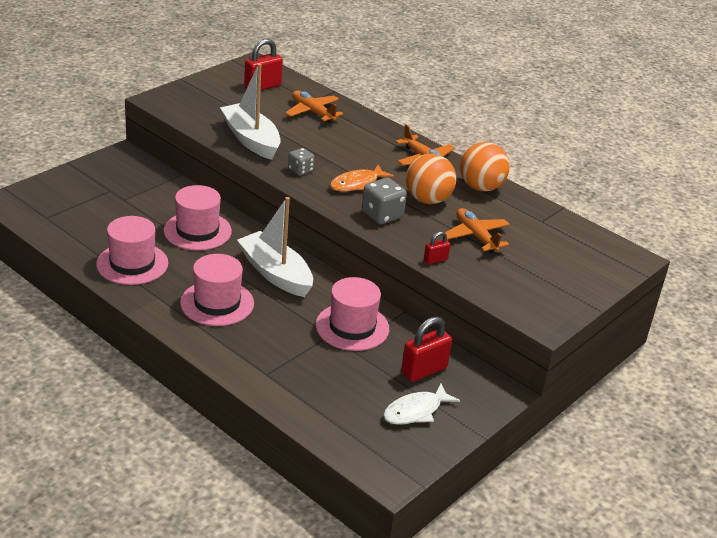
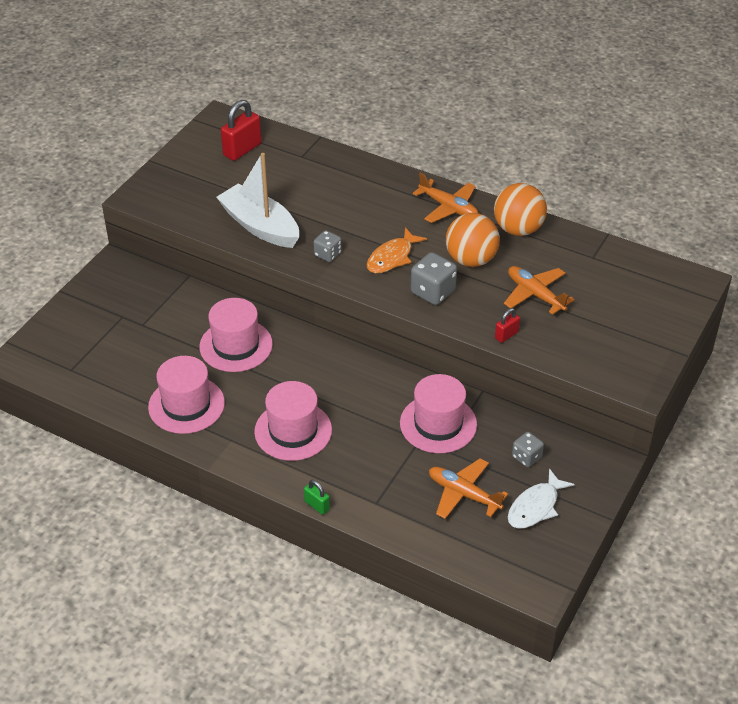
camera: 10 degrees left, 10 degrees up
(211, 363) = (317, 505): none -> green padlock
(275, 273) = (337, 378): white boat -> none
(312, 112) = (309, 172): orange plane -> orange plane (463, 494)
(424, 370) = (526, 457): red padlock -> grey dice

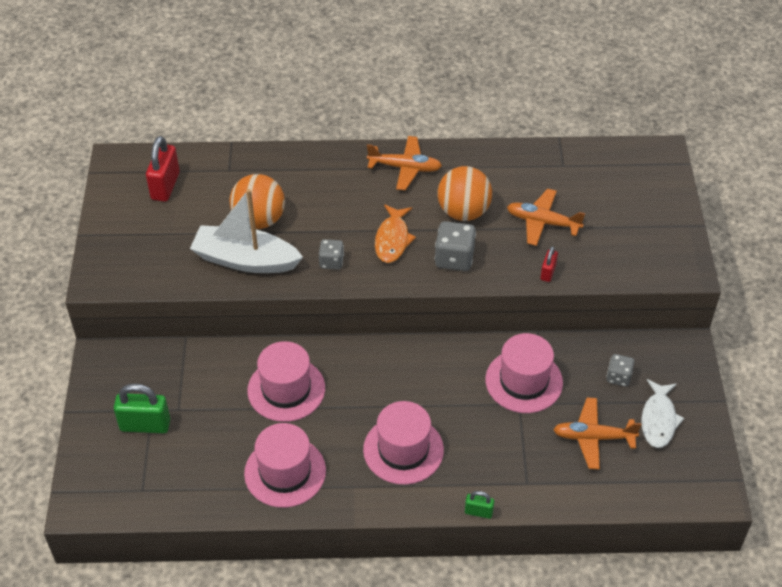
camera: 30 degrees left, 5 degrees up
(109, 325) = (145, 425): none -> green padlock
(518, 229) = (481, 164): orange ball -> orange ball (259, 220)

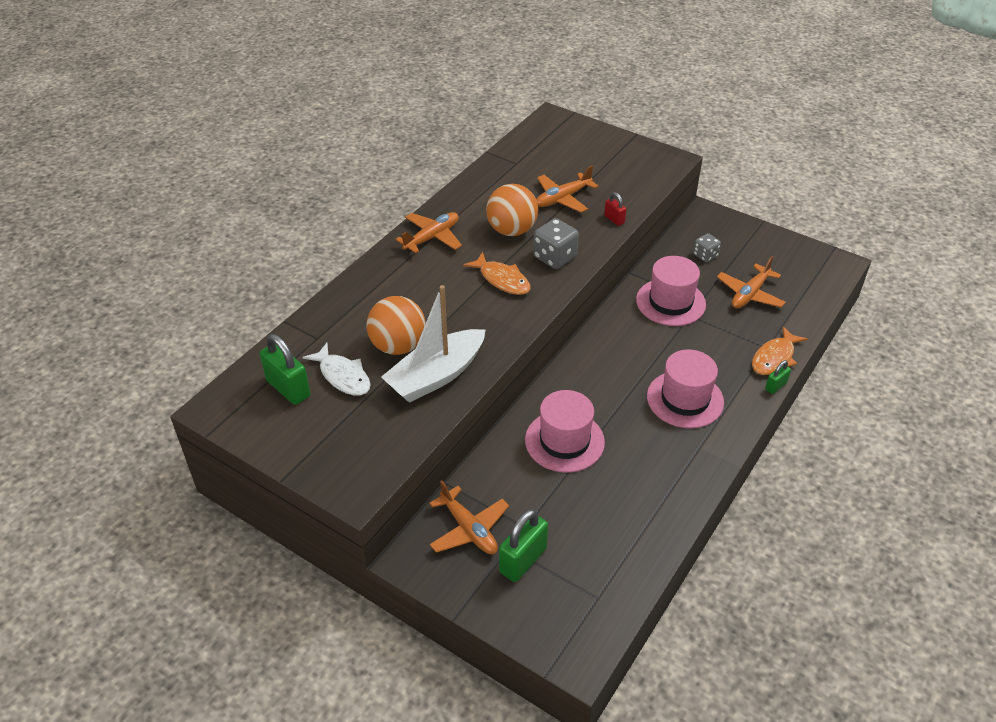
camera: 55 degrees left, 5 degrees down
(151, 376) = (469, 529): none -> orange plane
(165, 186) = (288, 388): red padlock -> green padlock
(285, 472) = (653, 484): pink hat -> none
(331, 262) = (491, 325): grey dice -> none
(517, 495) = (774, 358): none -> orange fish
(658, 419) = (757, 256): white fish -> white fish (343, 376)

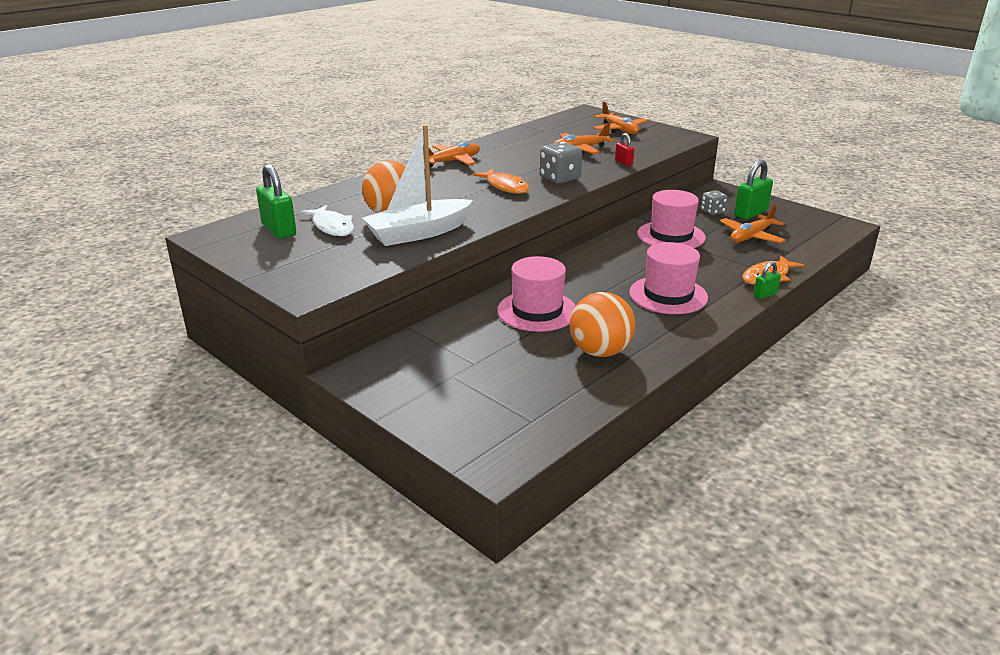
camera: 10 degrees right, 15 degrees down
(469, 529) = (418, 359): orange plane -> orange plane (619, 130)
(512, 230) = (526, 162): orange ball -> orange ball (600, 352)
(523, 560) = (464, 386): green padlock -> green padlock (750, 213)

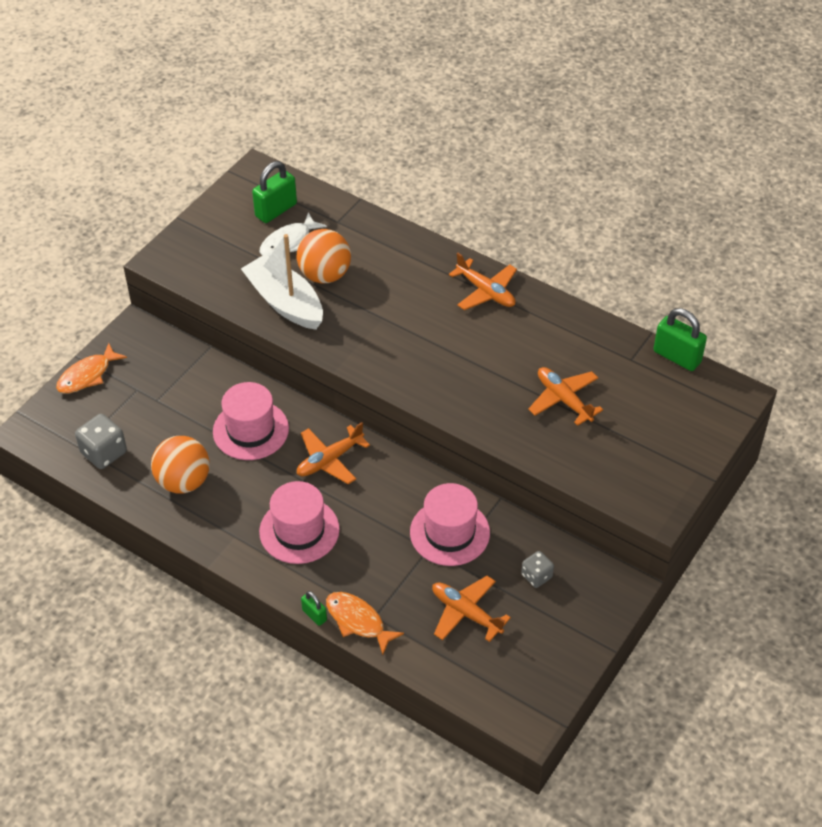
camera: 80 degrees right, 20 degrees up
(505, 186) = (419, 347): orange fish -> orange fish (87, 375)
(560, 178) = (456, 390): grey dice -> grey dice (104, 453)
(619, 130) = (659, 435): orange plane -> orange plane (329, 460)
(623, 162) = (527, 445): red padlock -> none
(750, 213) = (541, 617): green padlock -> green padlock (677, 357)

